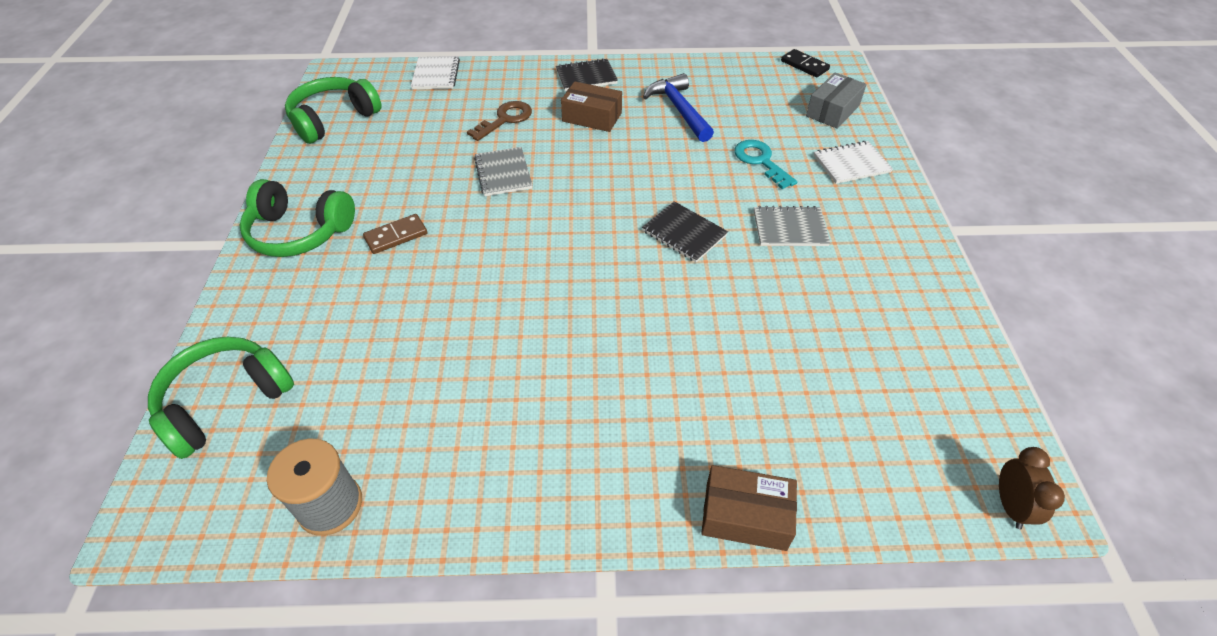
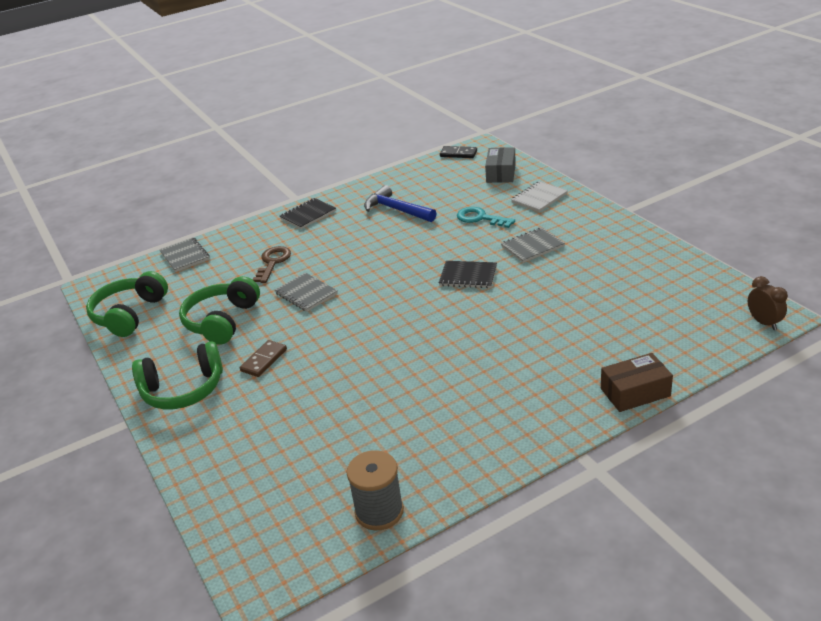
camera: 25 degrees left, 15 degrees down
(225, 401) = (239, 501): green headphones -> green headphones (222, 321)
(436, 74) = (185, 256): white notebook -> grey notebook
(592, 117) = (338, 237): brown box -> none

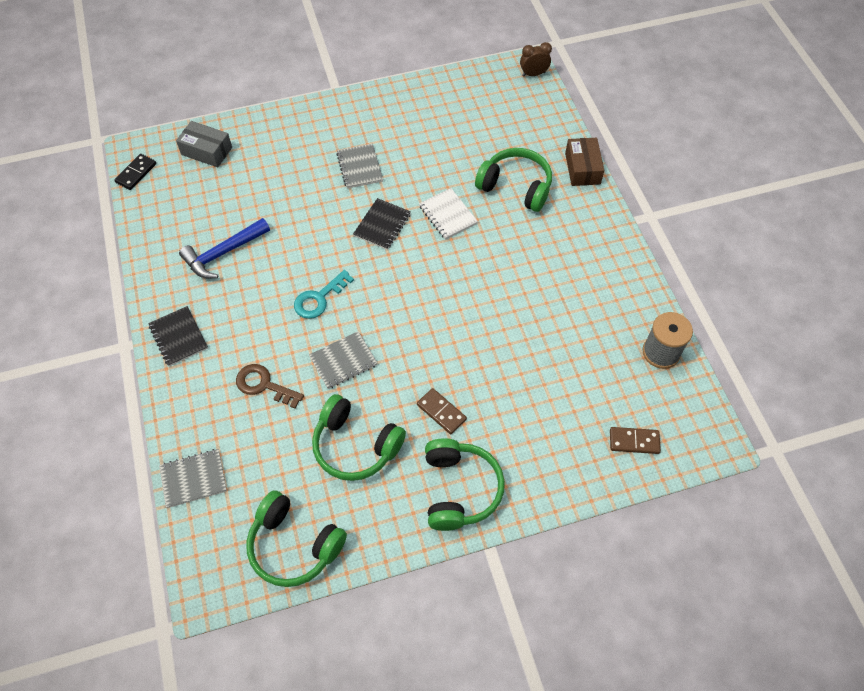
camera: 80 degrees left, 25 degrees up
(251, 506) = (634, 441): none -> brown domino
(480, 218) = (286, 190): turquoise key -> turquoise key (319, 299)
(539, 198) = (277, 137): white notebook -> white notebook (448, 215)
(571, 347) = (516, 186): none -> green headphones

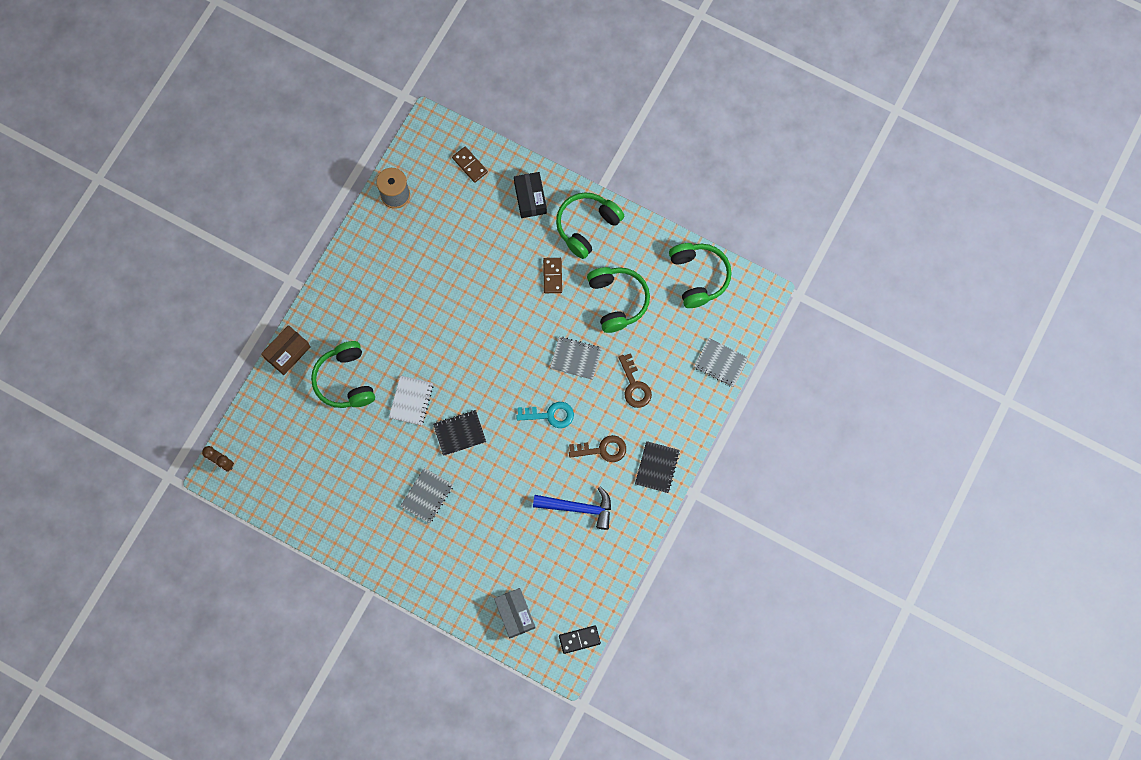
camera: 135 degrees left, 15 degrees up
(244, 311) = (602, 449): none -> brown key
(543, 464) = (530, 198): none -> black box

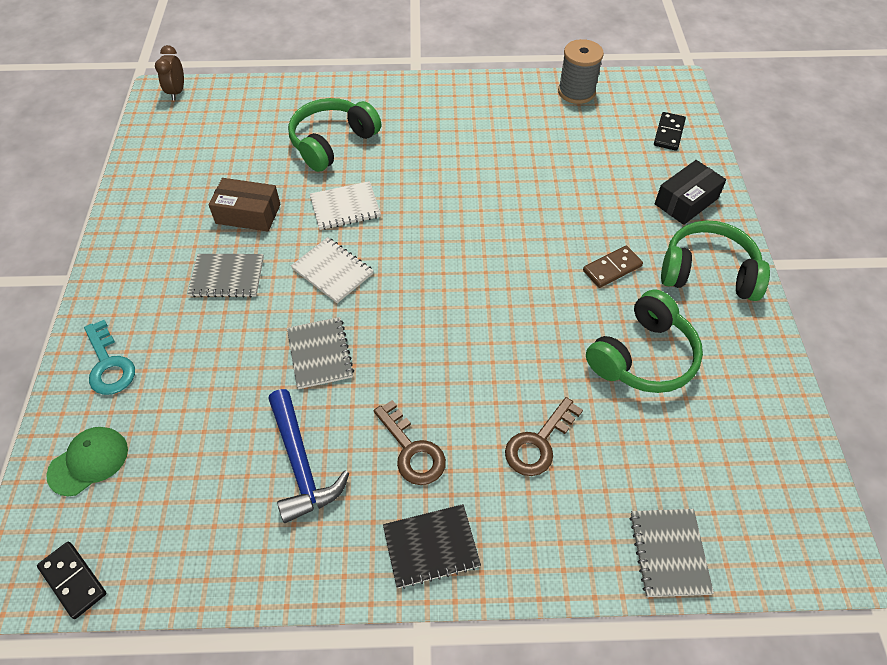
camera: 60 degrees right, 20 degrees down
(287, 352) = (334, 88): brown box -> brown box (248, 214)
(459, 433) = (332, 271): black notebook -> white notebook
(470, 165) = (668, 133): brown domino -> black domino
(515, 614) = (88, 462): grey box -> green cap
(550, 415) = (422, 358): turquoise key -> turquoise key (109, 365)
(576, 358) = (523, 348): grey notebook -> grey notebook (320, 354)
(698, 277) = (769, 443): green headphones -> none

